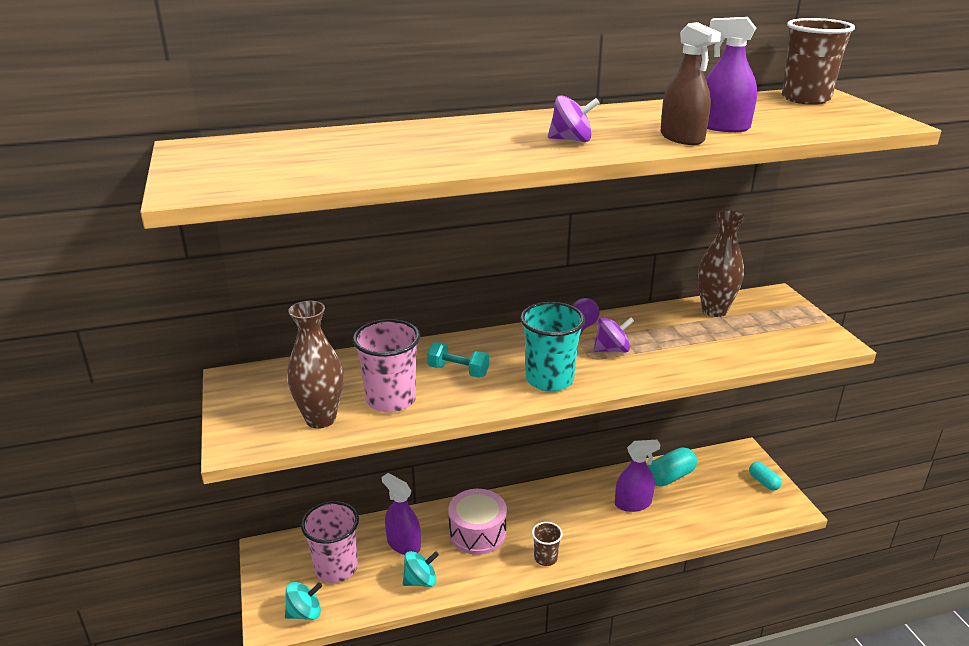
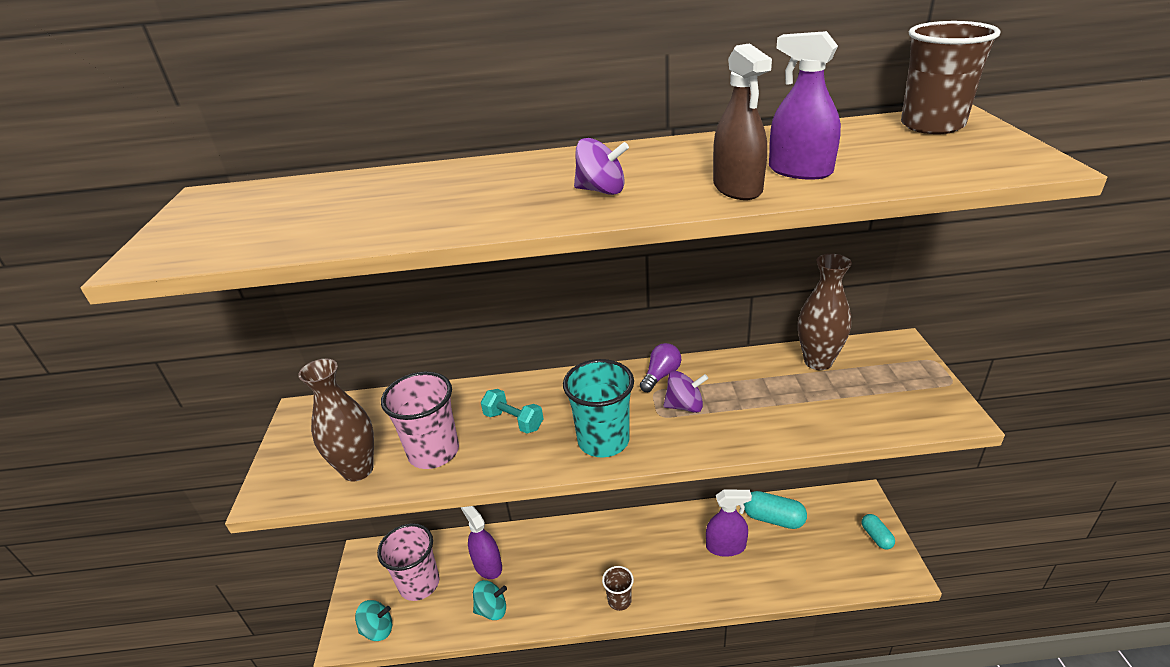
camera: 15 degrees right, 5 degrees up
(477, 533) = (560, 561): pink drum -> none
(670, 477) = (773, 518): turquoise capsule -> turquoise capsule turned 45 degrees clockwise

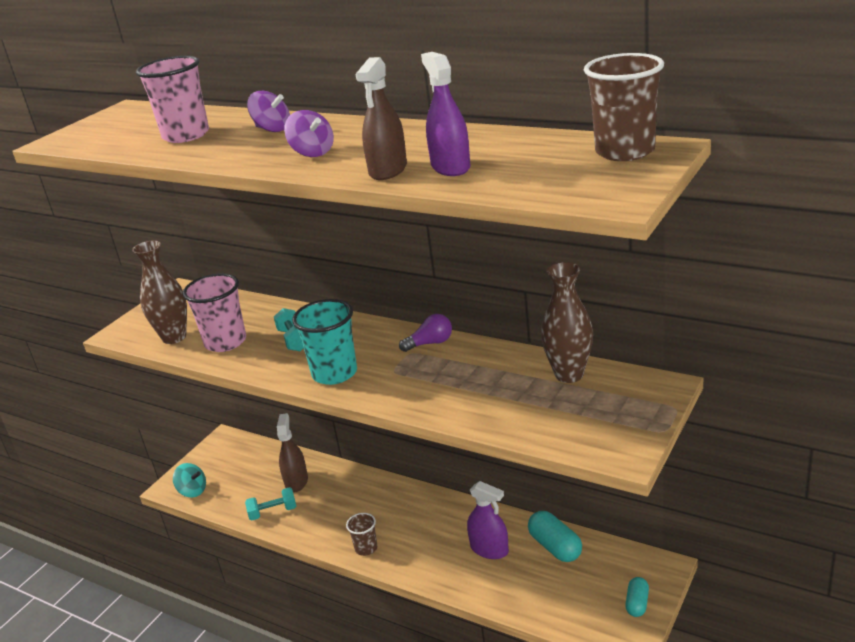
camera: 35 degrees right, 5 degrees down
(419, 583) = (241, 473): pink cup -> pink cup (186, 135)
(487, 565) = (296, 481): purple spray bottle -> brown spray bottle
(492, 609) = (273, 512): turquoise spinning top -> turquoise dumbbell
(685, 406) = (419, 370): purple spinning top -> purple spinning top (272, 129)

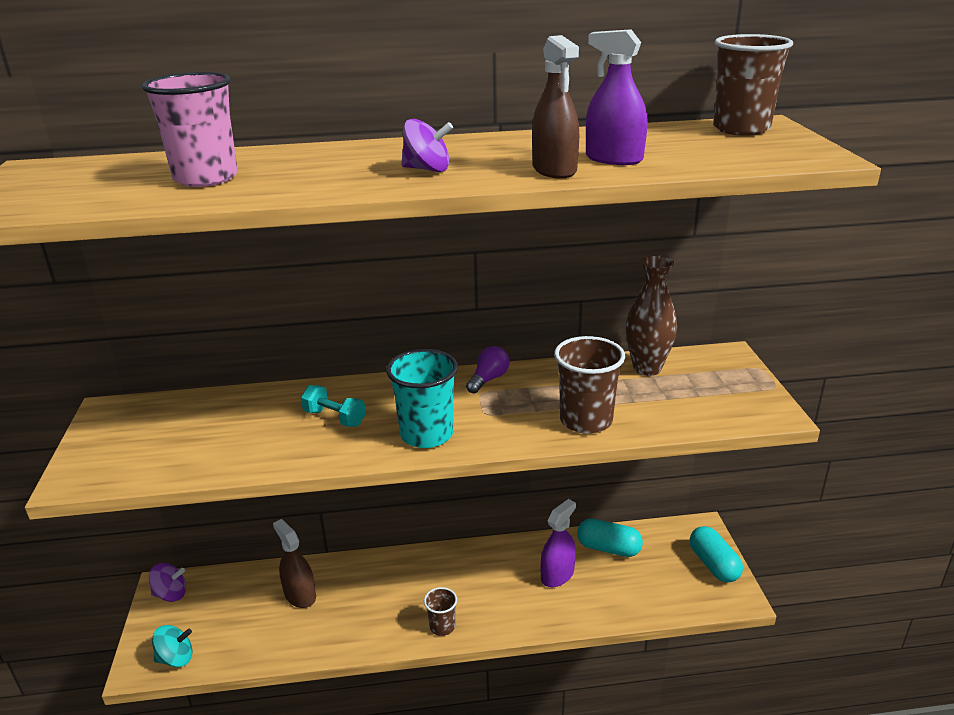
camera: 40 degrees left, 0 degrees up
(174, 337) = (169, 460): brown vase -> none
(225, 342) = (249, 444): pink cup -> none
(272, 129) = (321, 159): purple spinning top -> purple spinning top (171, 594)
(273, 512) = (303, 637): turquoise dumbbell -> none
(457, 403) = (586, 420): none -> brown cup
(489, 549) = (557, 575): purple spray bottle -> purple spray bottle turned 45 degrees counterclockwise
(637, 603) = (713, 564): turquoise capsule -> turquoise capsule, size x1.62

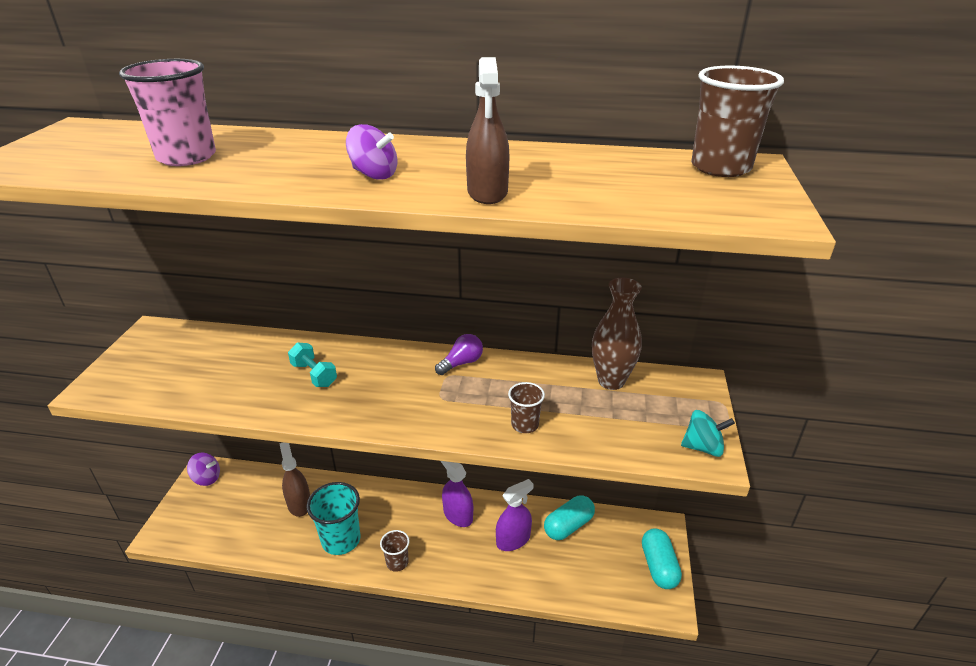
camera: 15 degrees right, 5 degrees up
(176, 658) = (187, 534): turquoise spinning top -> turquoise spinning top (703, 447)
(426, 434) = (379, 408): turquoise cup -> turquoise cup (341, 540)
(586, 420) = (525, 425): brown cup -> brown cup, size x0.55
(608, 548) = (568, 526): turquoise capsule -> turquoise capsule turned 75 degrees counterclockwise
(613, 159) = (557, 187): purple spray bottle -> purple spray bottle (458, 515)

